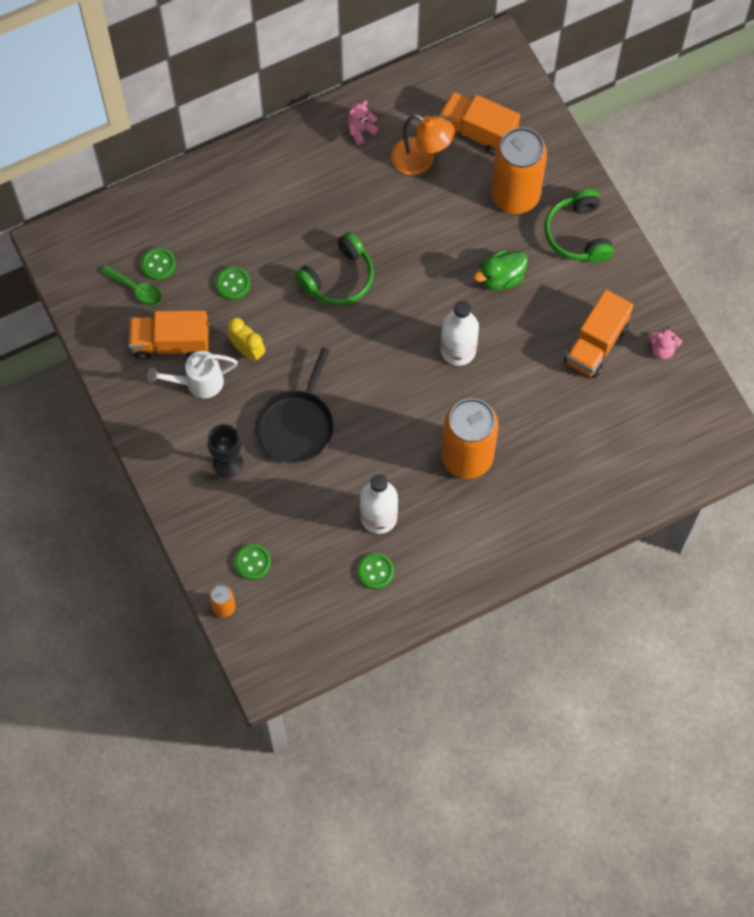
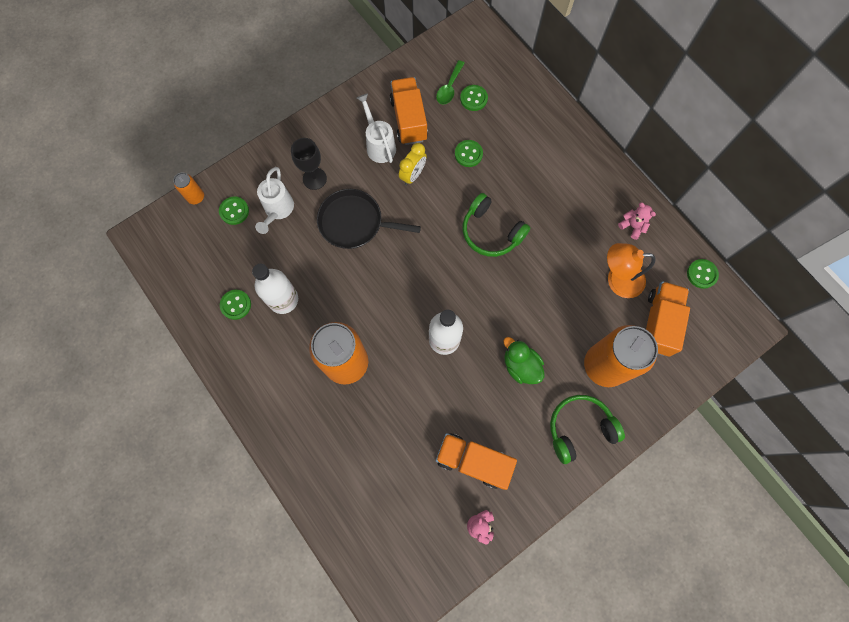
camera: 80 degrees right, 5 degrees up
(262, 511) = (278, 210): none -> white watering can
(421, 160) = (617, 280): orange lamp -> orange lamp turned 75 degrees clockwise
(430, 76) = (701, 274): none -> green button

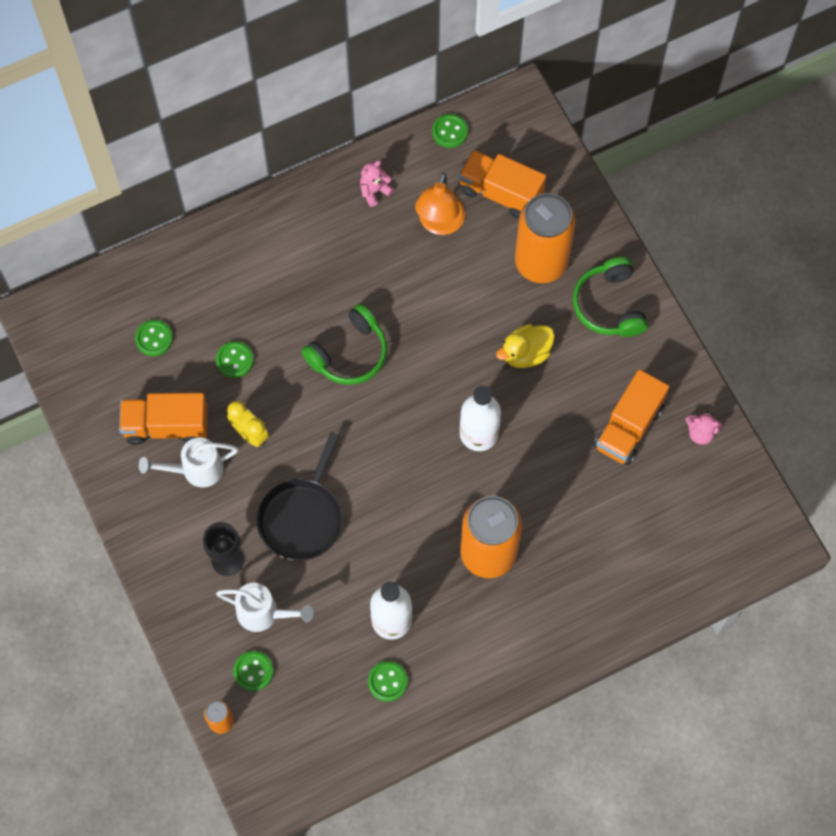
camera: 80 degrees left, 5 degrees down
(449, 87) = (129, 366): green spoon -> none
(520, 366) = (525, 353): green duck -> yellow duck

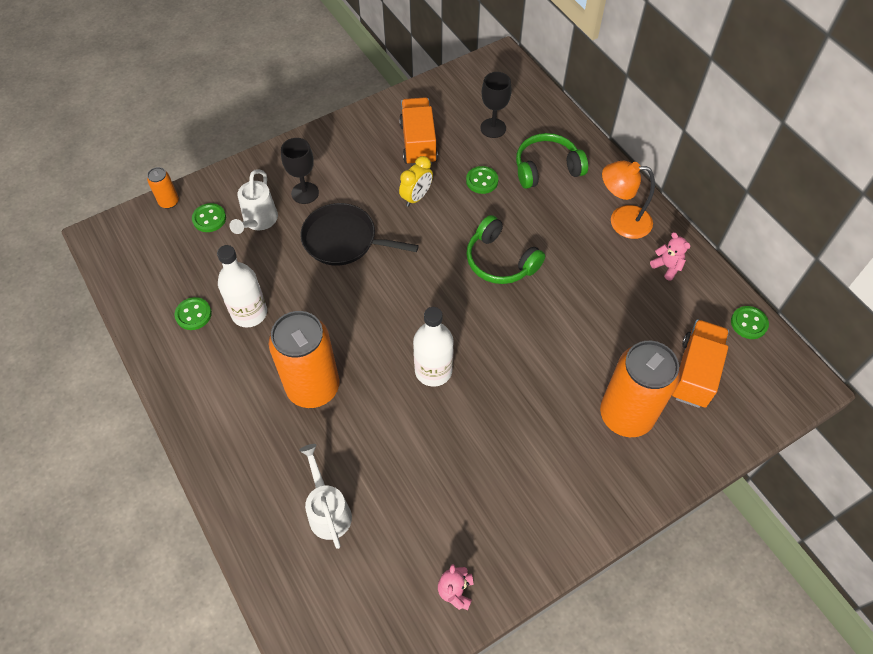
camera: 85 degrees right, 10 degrees down
(154, 339) = (493, 128): green button -> black goblet
(196, 470) = (382, 165): white watering can -> white watering can (328, 511)
(439, 224) = (646, 322): orange lamp -> orange lamp (621, 221)
(525, 353) = (523, 407): yellow duck -> none
(609, 305) = (591, 485): green headphones -> green headphones (546, 168)
(628, 427) = (454, 512): orange truck -> none

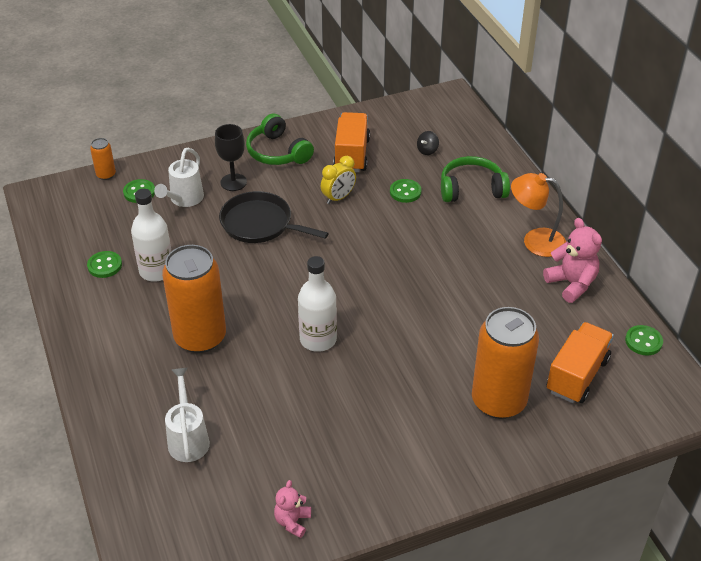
camera: 10 degrees right, 15 degrees down
(493, 128) = (427, 150): black goblet -> black spinning top
(500, 261) = (406, 259): green headphones -> green headphones (277, 152)
(667, 266) = (571, 284): pink teddy bear -> pink teddy bear, size x1.66

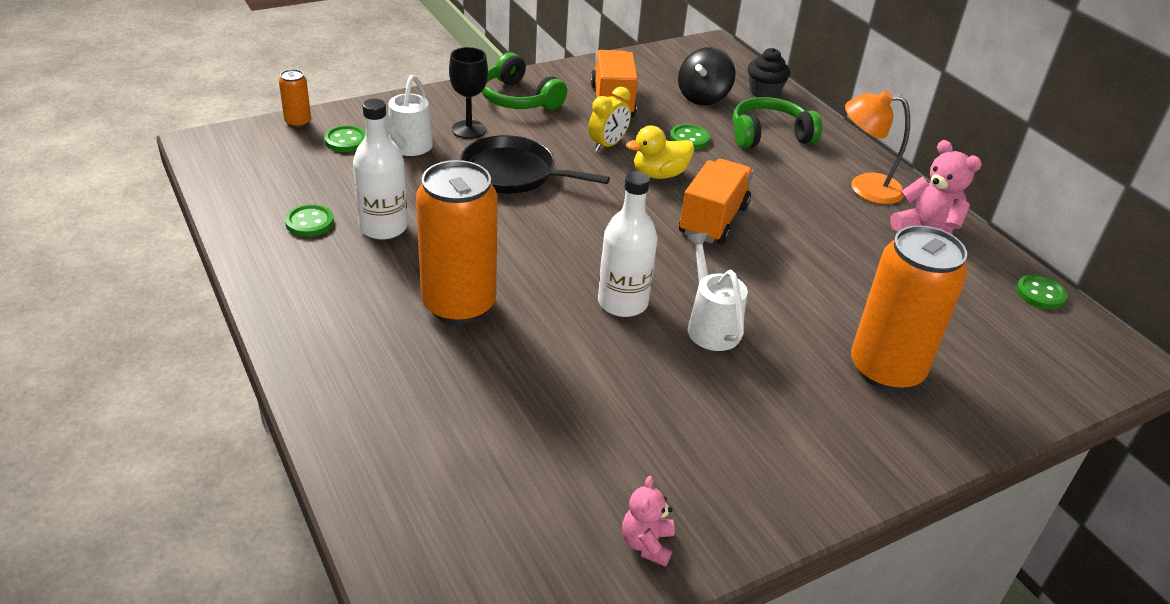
camera: 10 degrees left, 5 degrees down
(188, 439) = (465, 435): white watering can -> white watering can (710, 326)
(372, 226) = (659, 174): none -> yellow duck
(427, 150) = (703, 97): black spinning top -> black spinning top, size x1.95
(480, 145) = (764, 92): none -> black cupcake
(577, 375) = (975, 335): orange truck -> orange truck (713, 220)

